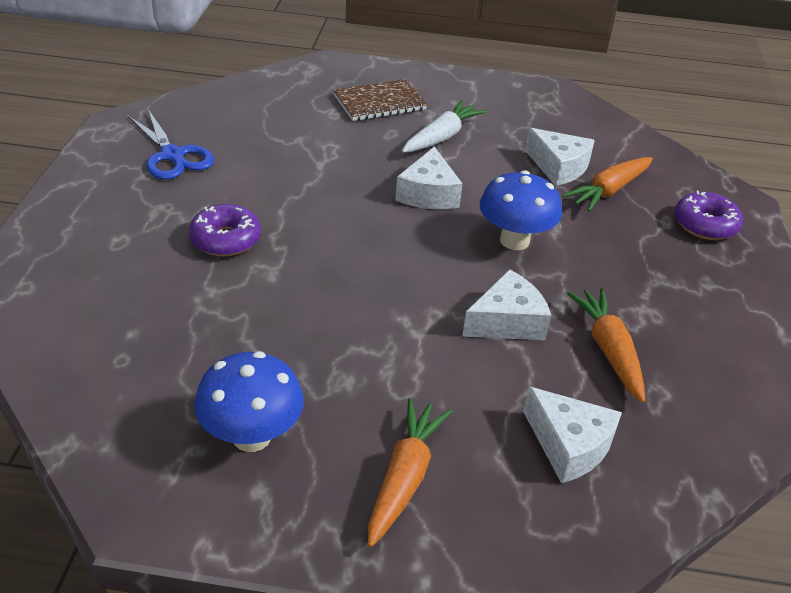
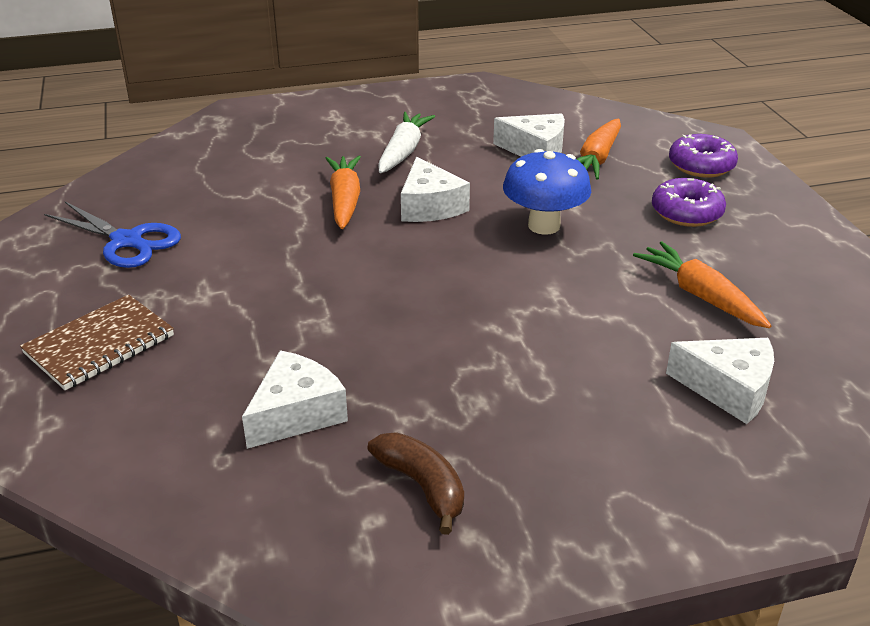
camera: 20 degrees left, 5 degrees down
(226, 239) = (250, 306): purple donut -> purple donut (686, 212)
(252, 436) = (422, 486): blue mushroom -> brown banana
(379, 103) = (316, 135): brown notebook -> brown notebook (99, 345)
(404, 478) = (603, 471): orange carrot -> orange carrot (345, 200)
(507, 322) = (591, 299): white cheese -> white cheese (296, 413)

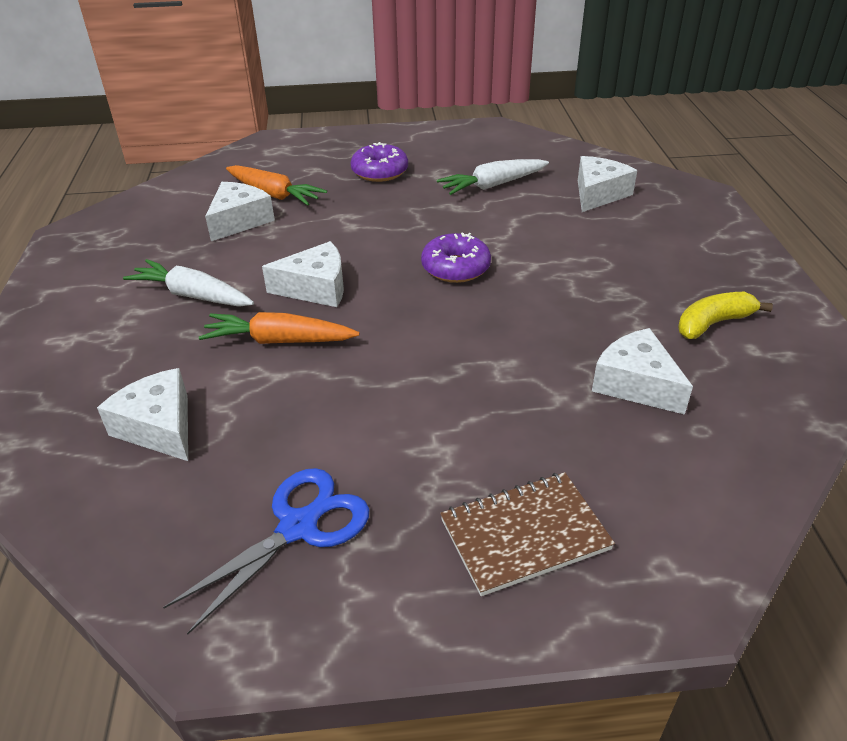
camera: 80 degrees left, 5 degrees up
(99, 345) = (524, 535): brown notebook -> brown notebook turned 75 degrees counterclockwise
(234, 171) = (159, 427): none -> white cheese
(422, 486) = (713, 323): brown banana -> yellow banana
(544, 226) = (375, 233): blue mushroom -> none
(700, 296) = (493, 185): orange carrot -> white carrot
(701, 165) = (311, 154): purple donut -> purple donut (455, 268)

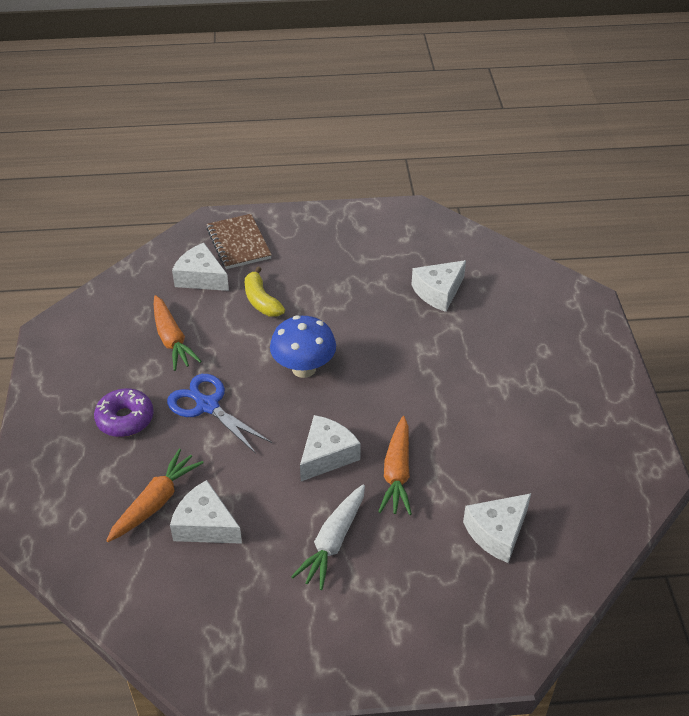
camera: 90 degrees left, 5 degrees up
(298, 527) = (572, 446): blue scissors -> blue scissors (207, 406)
(316, 288) = (327, 455): white cheese -> white cheese turned 45 degrees clockwise
(455, 268) = (304, 368): purple donut -> blue mushroom
(493, 185) = (172, 339): white carrot -> orange carrot
(524, 535) = (561, 350): brown notebook -> brown notebook (238, 243)
(713, 323) = (378, 250): yellow banana -> yellow banana (261, 301)

